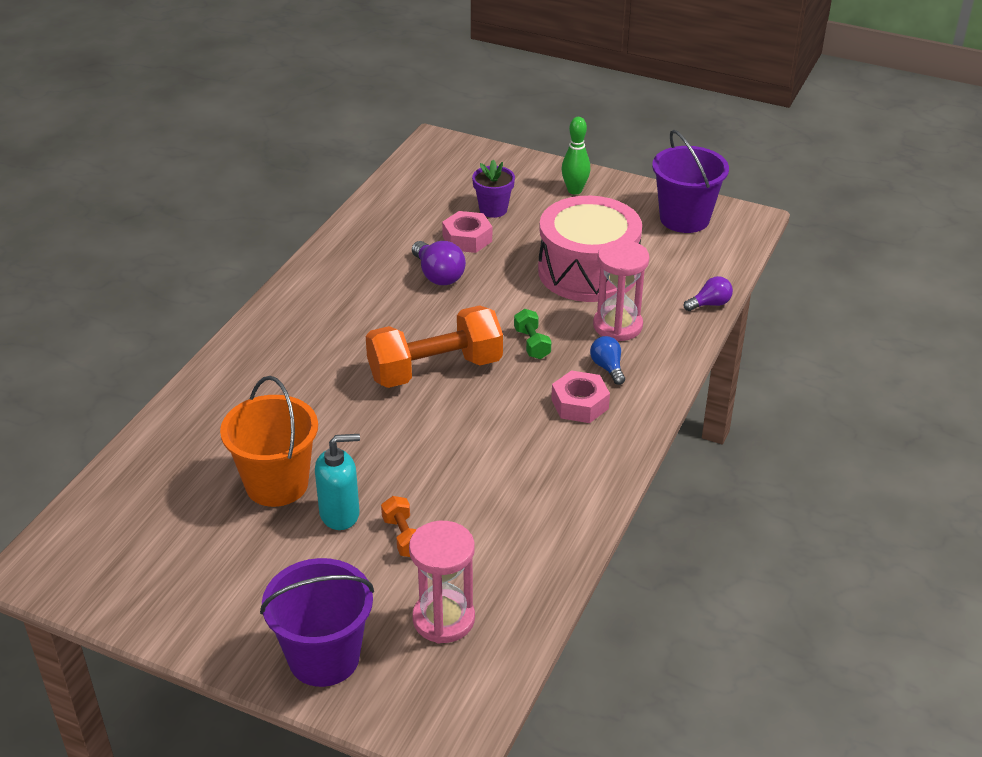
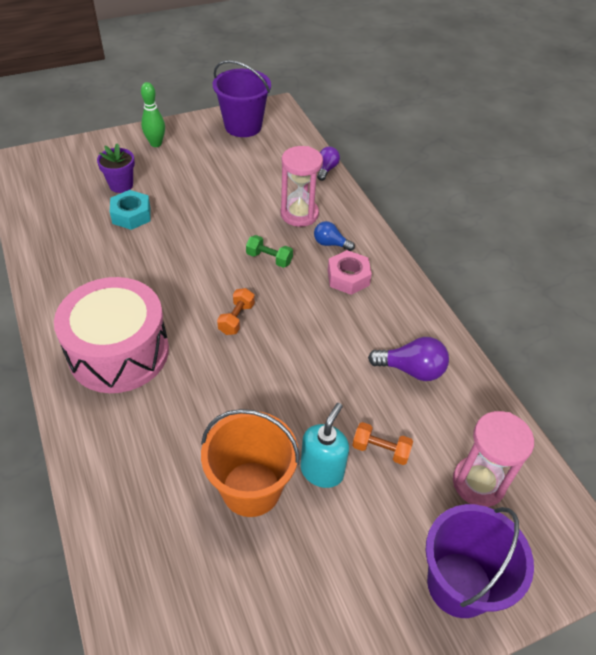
camera: 50 degrees left, 10 degrees up
(435, 369) = (236, 318): orange dumbbell -> orange dumbbell, size x0.44
(438, 275) = (147, 252): purple light bulb -> purple light bulb (411, 370)
(467, 239) = (131, 215): pink nut -> turquoise nut
(587, 271) = (235, 191): pink drum -> pink drum (119, 352)

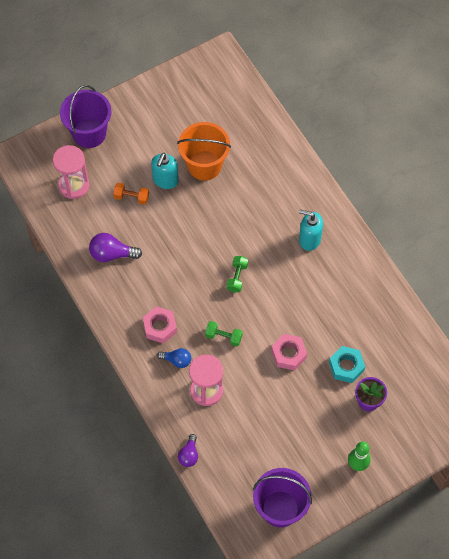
camera: 175 degrees right, 15 degrees up
(119, 352) = (309, 239): pink drum -> turquoise soap dispenser
(194, 233) = (288, 354): none -> pink nut
(236, 318) = (237, 277): orange dumbbell -> green dumbbell

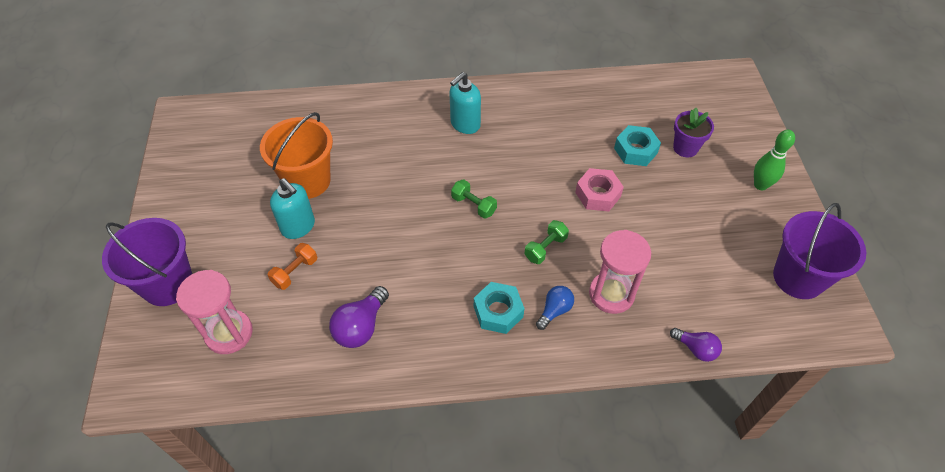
camera: 65 degrees left, 10 degrees down
(160, 327) = (498, 311): pink nut -> turquoise nut

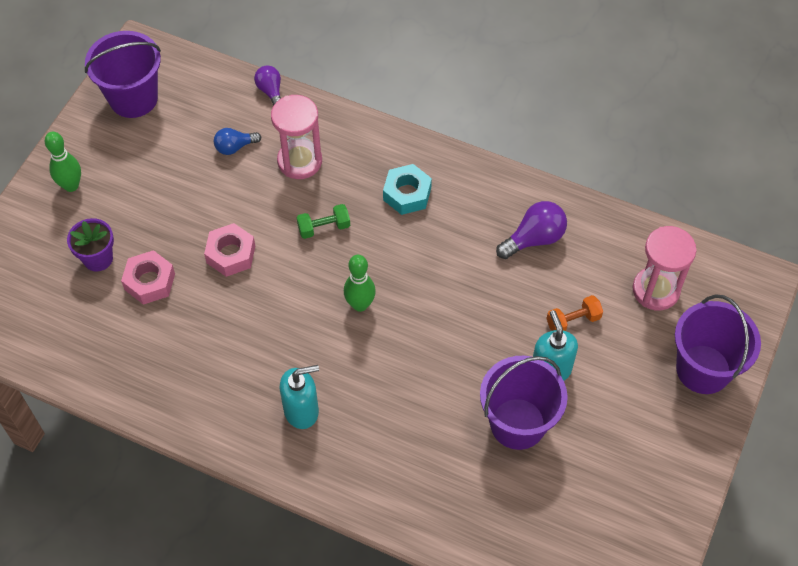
camera: 150 degrees left, 5 degrees up
(308, 181) = (517, 423): orange bucket -> purple bucket
(473, 205) = (360, 304): green dumbbell -> green bowling pin
(554, 311) = (358, 171): blue light bulb -> blue light bulb (235, 147)
(635, 150) = (150, 282): turquoise nut -> pink nut

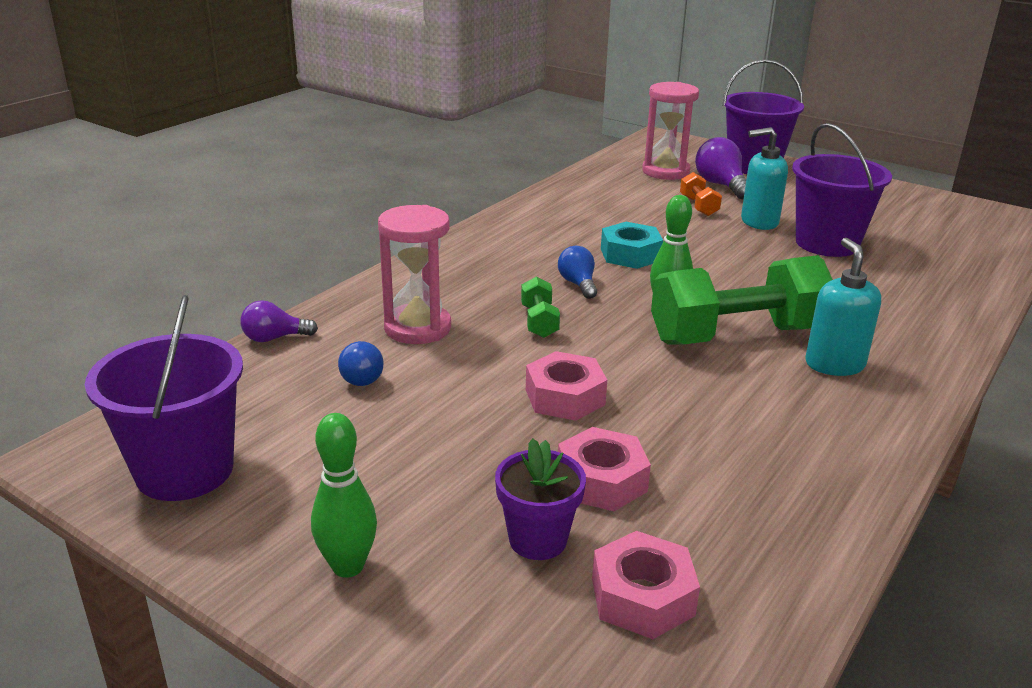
camera: 80 degrees left, 30 degrees down
(62, 307) = (642, 597): none -> pink nut
(330, 350) = (737, 335): none -> green dumbbell
(387, 244) = (578, 284): none -> blue light bulb
(407, 194) = (506, 265): turquoise nut -> turquoise nut (630, 254)
(534, 239) = (592, 211): purple light bulb -> purple light bulb (721, 185)

